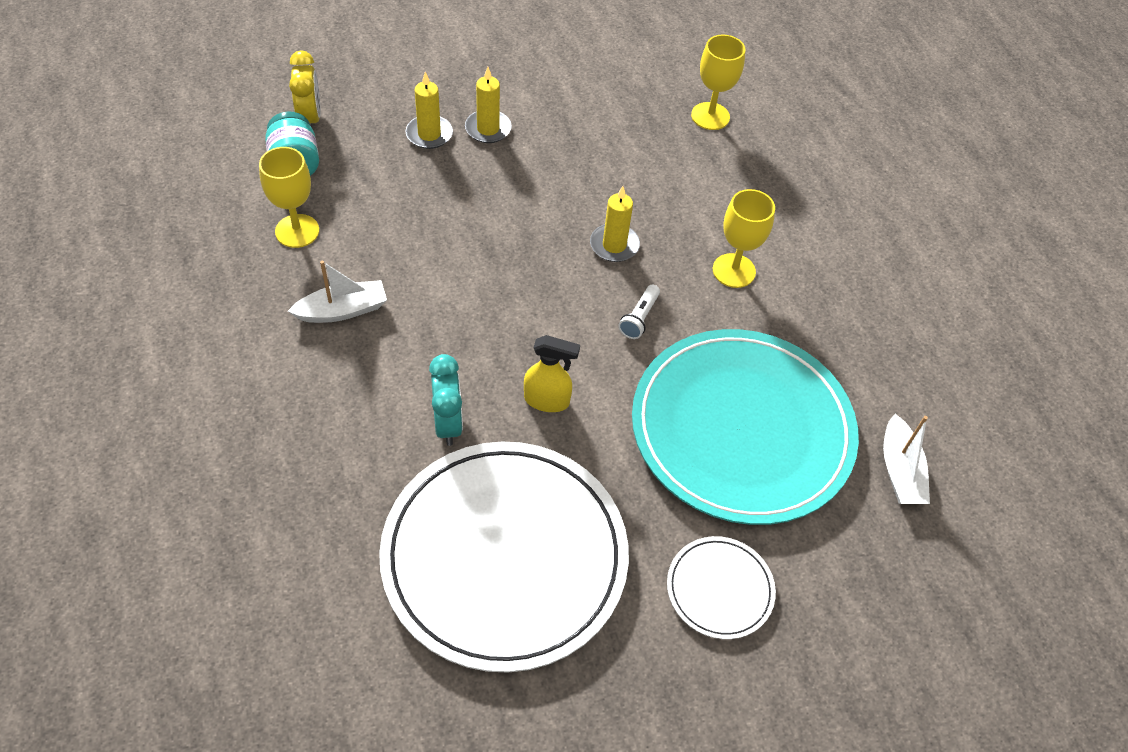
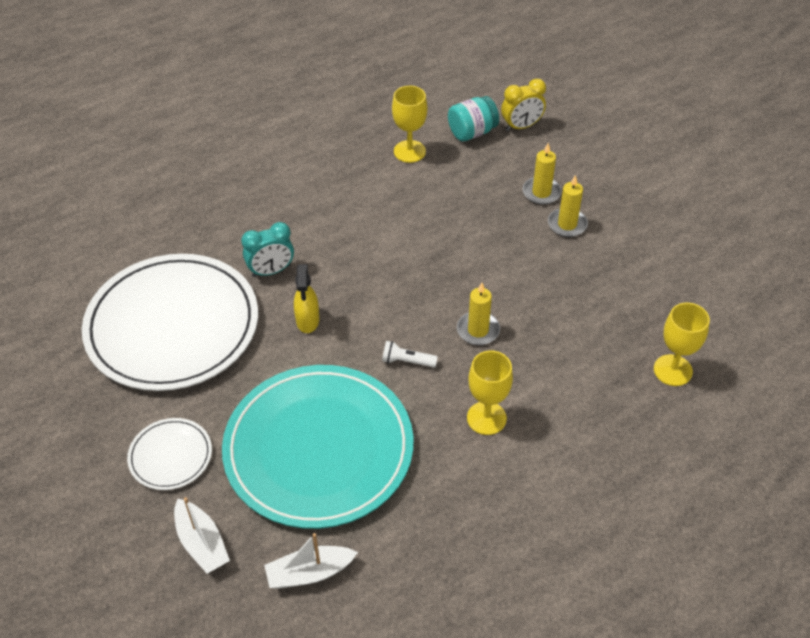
camera: 80 degrees right, 5 degrees down
(342, 310) = (348, 193): white boat -> white boat (201, 543)

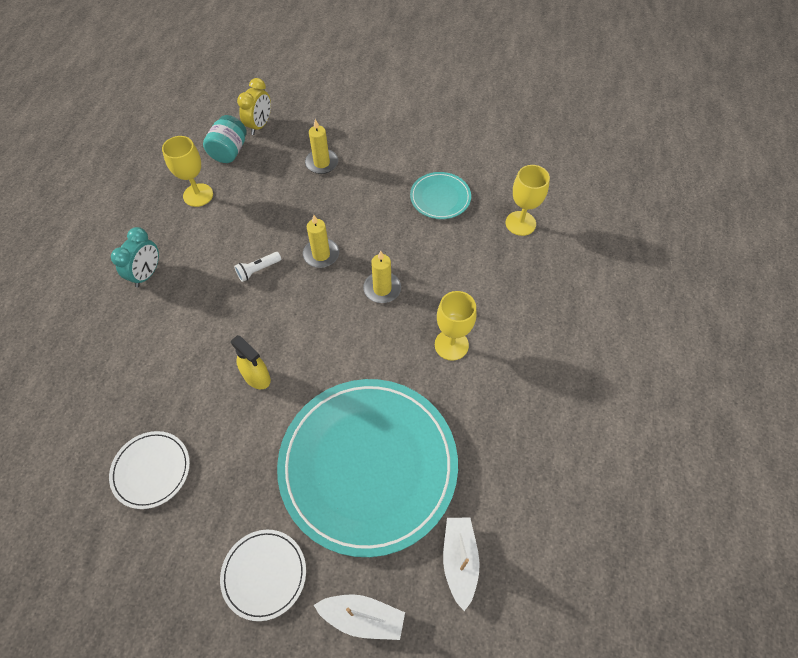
camera: 45 degrees left, 10 degrees up
(172, 326) = (151, 470): white plate -> white plate, size x0.44
(271, 271) = (187, 362): turquoise clock -> turquoise clock (147, 274)
(309, 573) = (459, 561): white boat -> white boat turned 150 degrees clockwise
(407, 361) = (359, 348): white flashlight -> white flashlight (258, 270)
(567, 224) = (361, 173): yellow candle -> yellow candle (321, 254)
(618, 294) = (440, 197): none -> turquoise plate

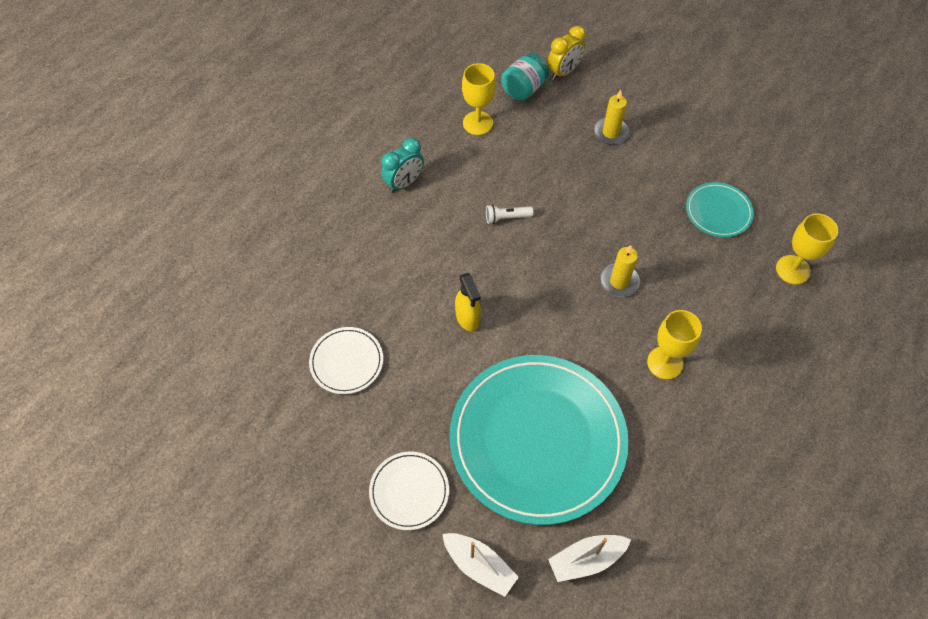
camera: 25 degrees right, 0 degrees up
(321, 254) = (573, 225): yellow candle -> none
(459, 561) = (586, 559): white boat -> white boat turned 135 degrees counterclockwise

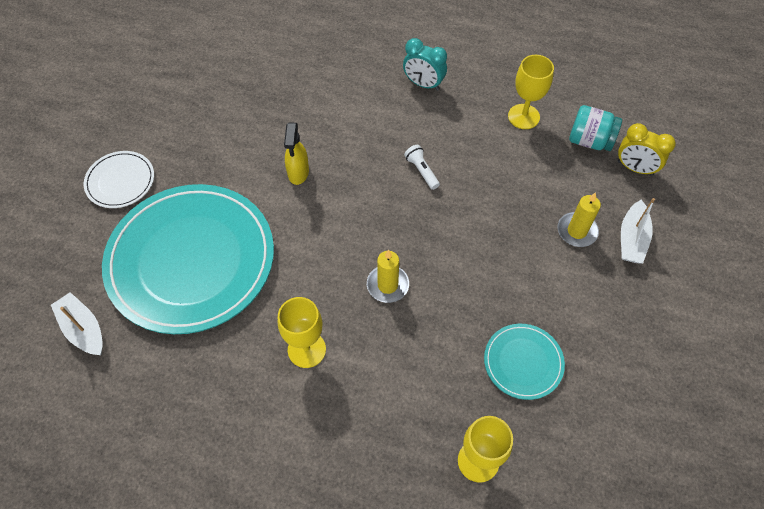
camera: 70 degrees right, 0 degrees up
(346, 362) = (226, 104): white plate -> none
(467, 318) = (298, 173): yellow spray bottle -> yellow spray bottle turned 45 degrees counterclockwise
(479, 566) = (64, 249): white boat -> white boat (631, 239)

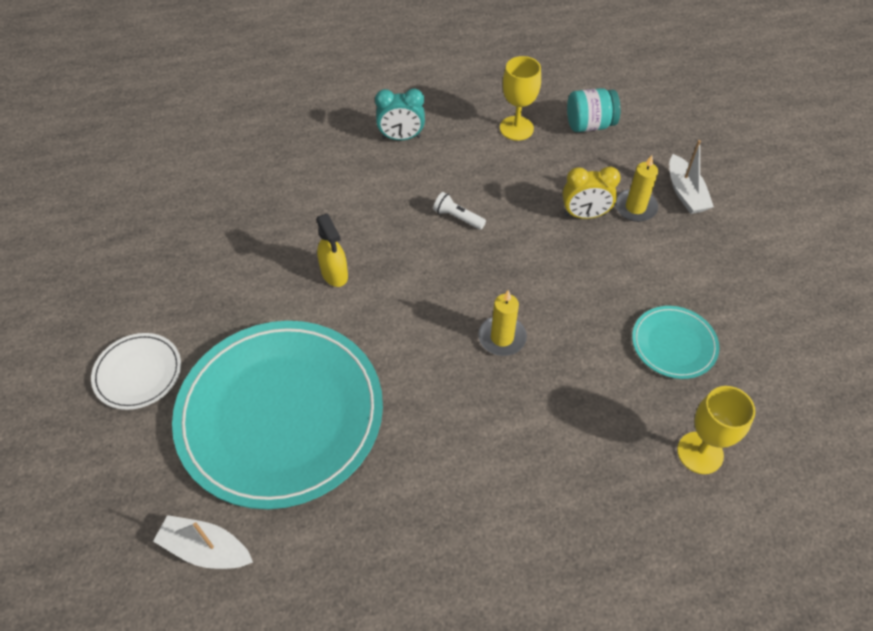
camera: 30 degrees left, 5 degrees down
(306, 349) = (467, 439): yellow goblet -> none
(635, 168) = (644, 132): yellow clock -> yellow clock (584, 215)

